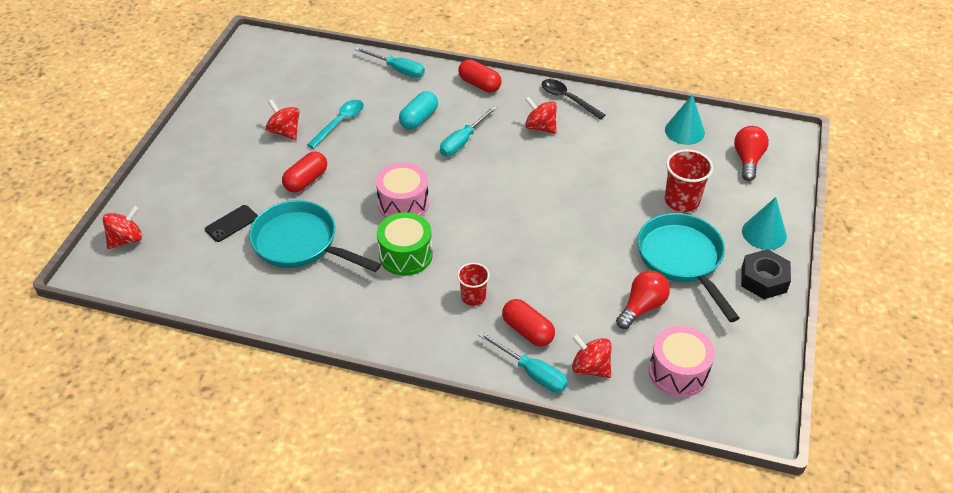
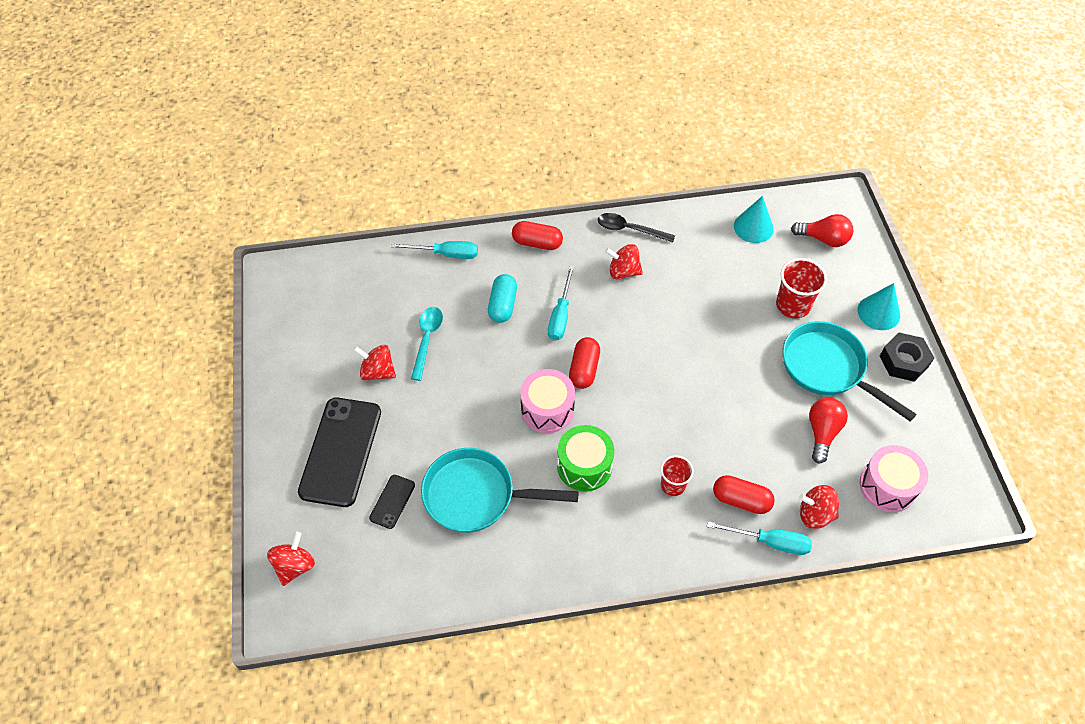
camera: 25 degrees left, 10 degrees up
(217, 176) = (340, 451): none -> black phone
(306, 180) = (436, 421): red capsule -> red capsule (584, 369)
(747, 160) = (823, 239): red light bulb -> red light bulb turned 120 degrees clockwise

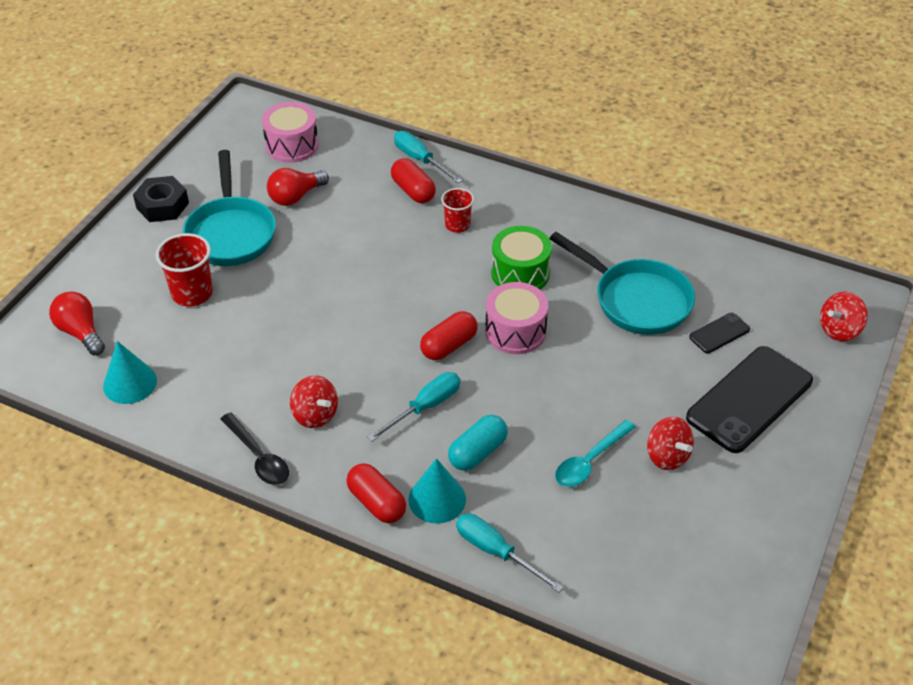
camera: 145 degrees left, 10 degrees down
(815, 514) = (367, 157): red spinning top -> none
(878, 312) = (128, 247): turquoise cone -> turquoise cone (437, 499)

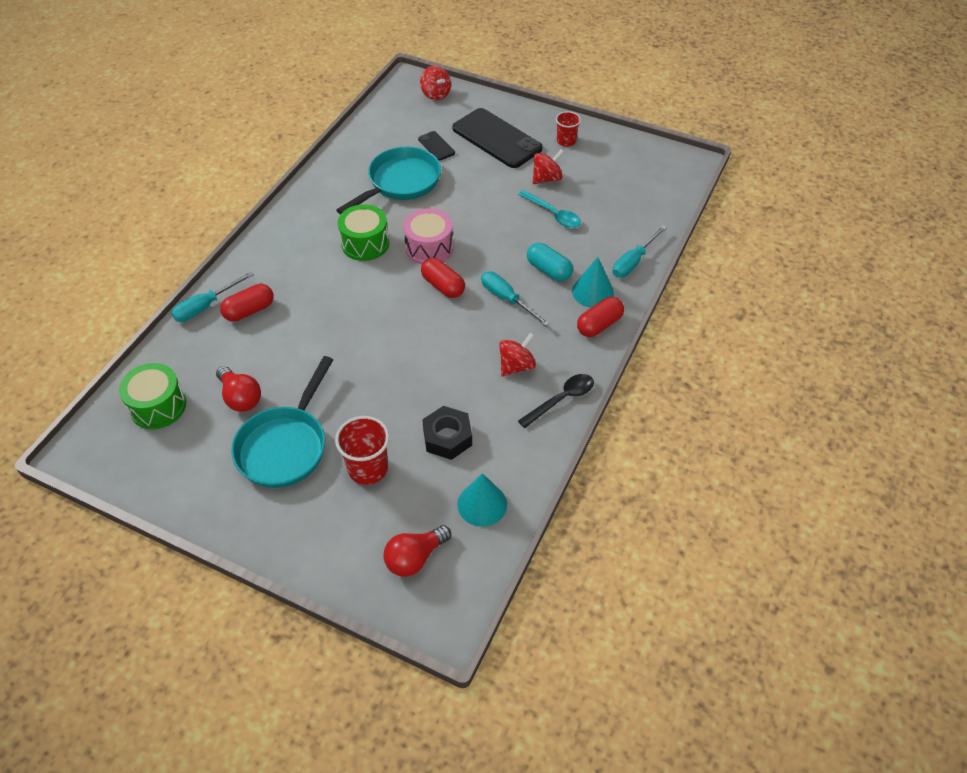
camera: 90 degrees left, 5 degrees up
(162, 205) = (232, 512): black nut -> black nut (447, 437)
(231, 233) = (285, 446): turquoise pan -> turquoise pan turned 120 degrees clockwise
(292, 145) = (158, 406): pink drum -> green drum
(457, 225) = (301, 281): red cup -> red cup (566, 141)

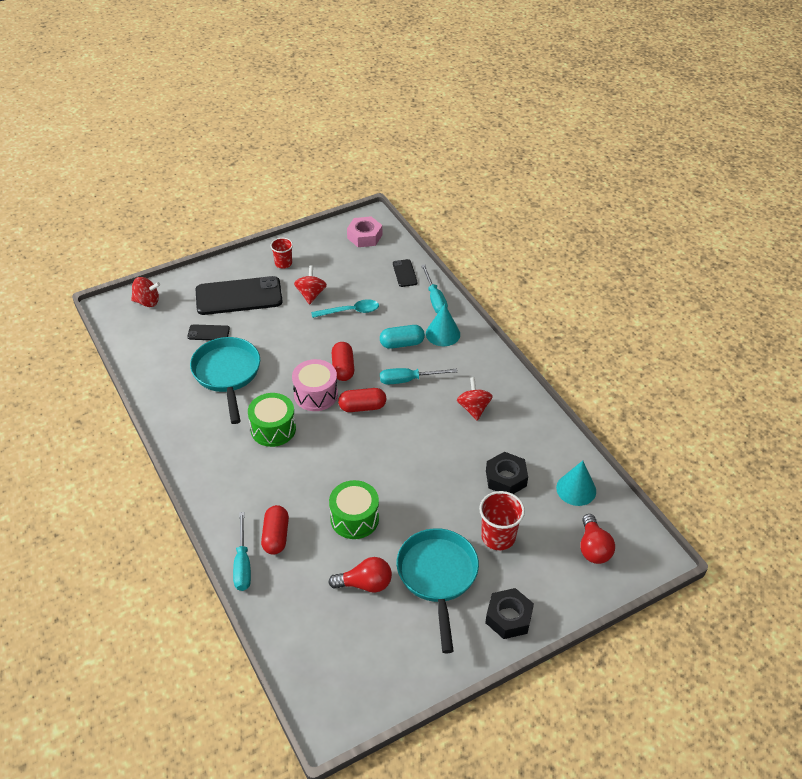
camera: 55 degrees left, 5 degrees down
(158, 406) = (326, 645): green drum -> green drum (354, 518)
(275, 527) = (508, 617): none -> black nut
(285, 446) = (437, 577): turquoise pan -> turquoise pan turned 150 degrees counterclockwise
(562, 399) = (522, 401): black spoon -> none
(599, 325) = (475, 347): red capsule -> red capsule (343, 368)
(644, 223) = (404, 273): none -> black phone
(661, 171) = (364, 236): none -> pink nut

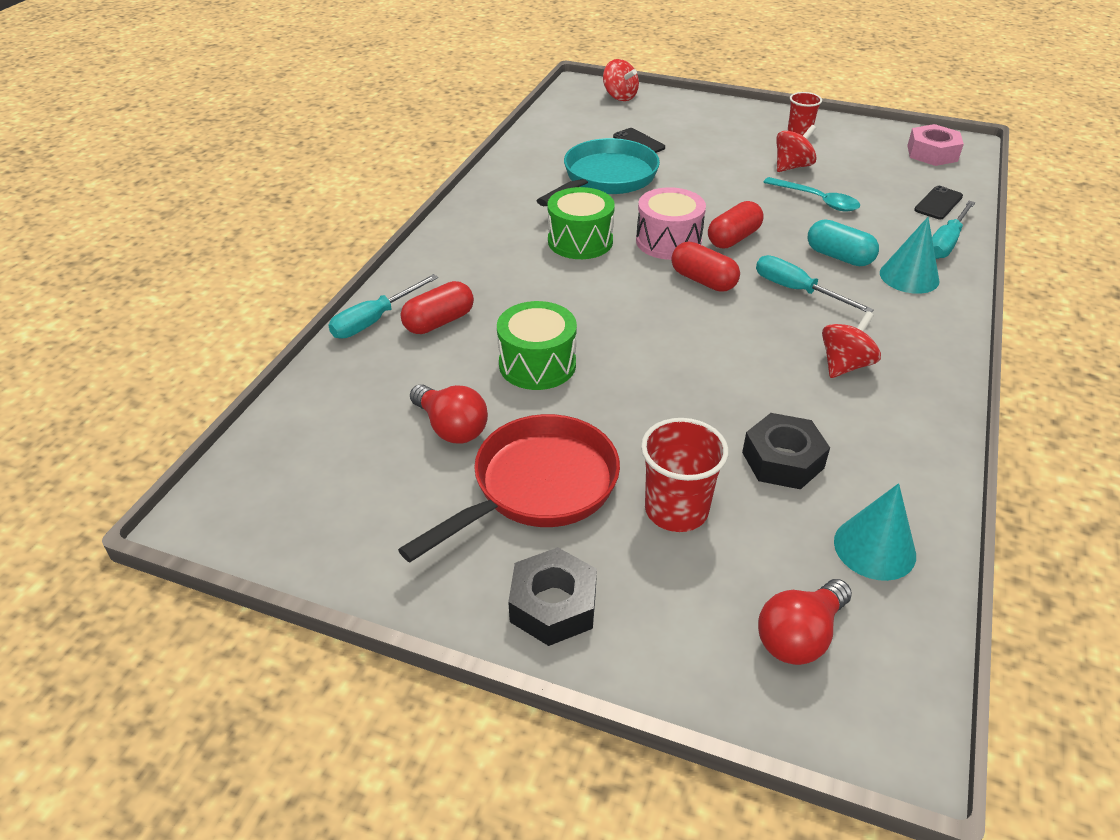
camera: 50 degrees right, 5 degrees down
(239, 296) = (712, 132): black phone -> none
(437, 577) = (537, 487): turquoise pan -> red pan

